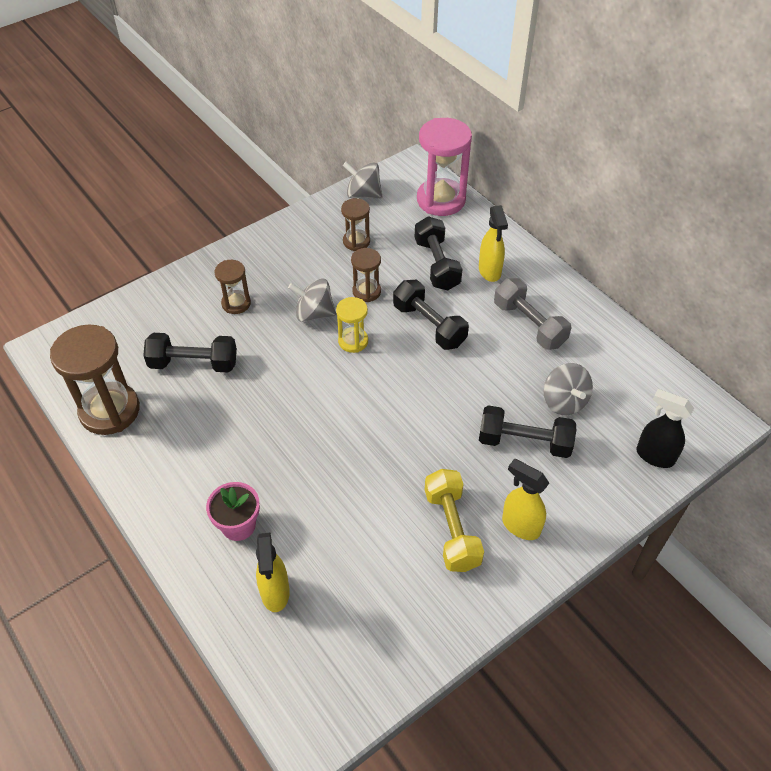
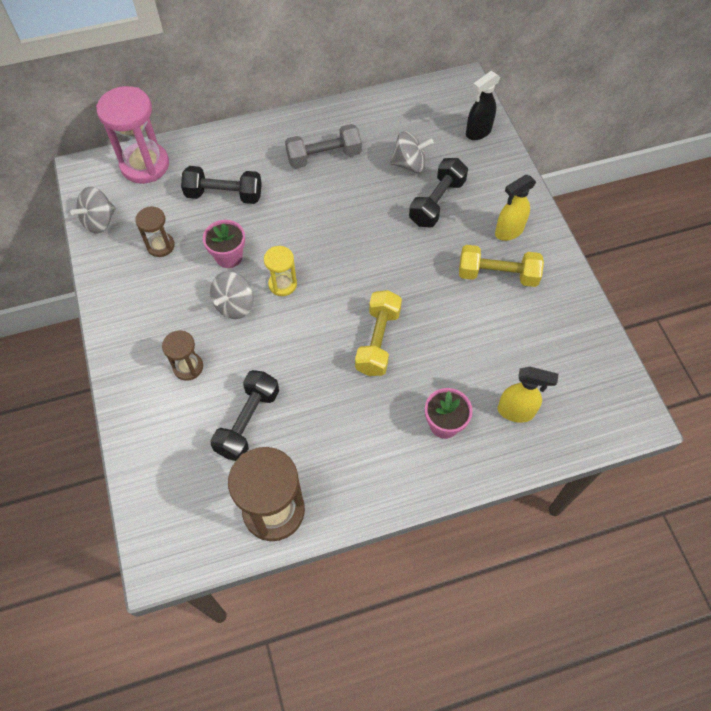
camera: 70 degrees left, 10 degrees up
(318, 438) = (378, 341): none -> yellow dumbbell
(366, 291) = (229, 257): brown hourglass -> pink flower pot
(429, 325) = (291, 223): black dumbbell -> none
(489, 271) = (252, 161): yellow spray bottle -> none

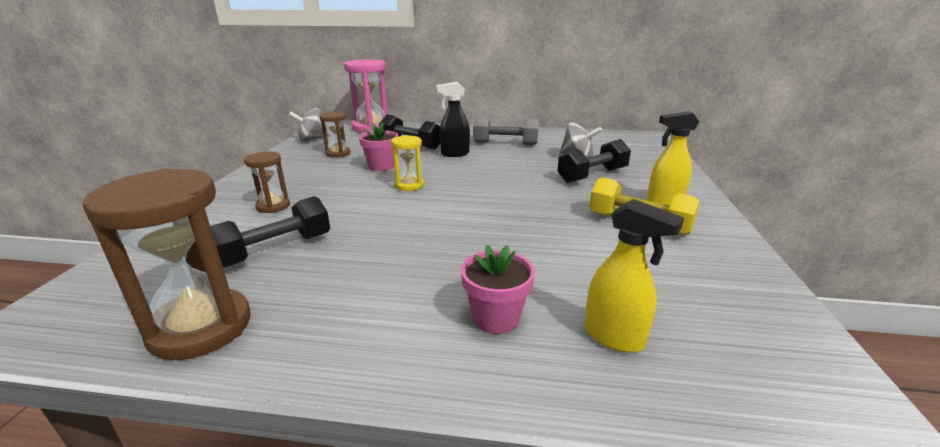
camera: 25 degrees right, 35 degrees down
(234, 305) = (356, 186): grey spinning top -> none
(378, 341) = (467, 233): yellow dumbbell -> none
(478, 132) = (653, 154): black spray bottle -> black spray bottle (454, 154)

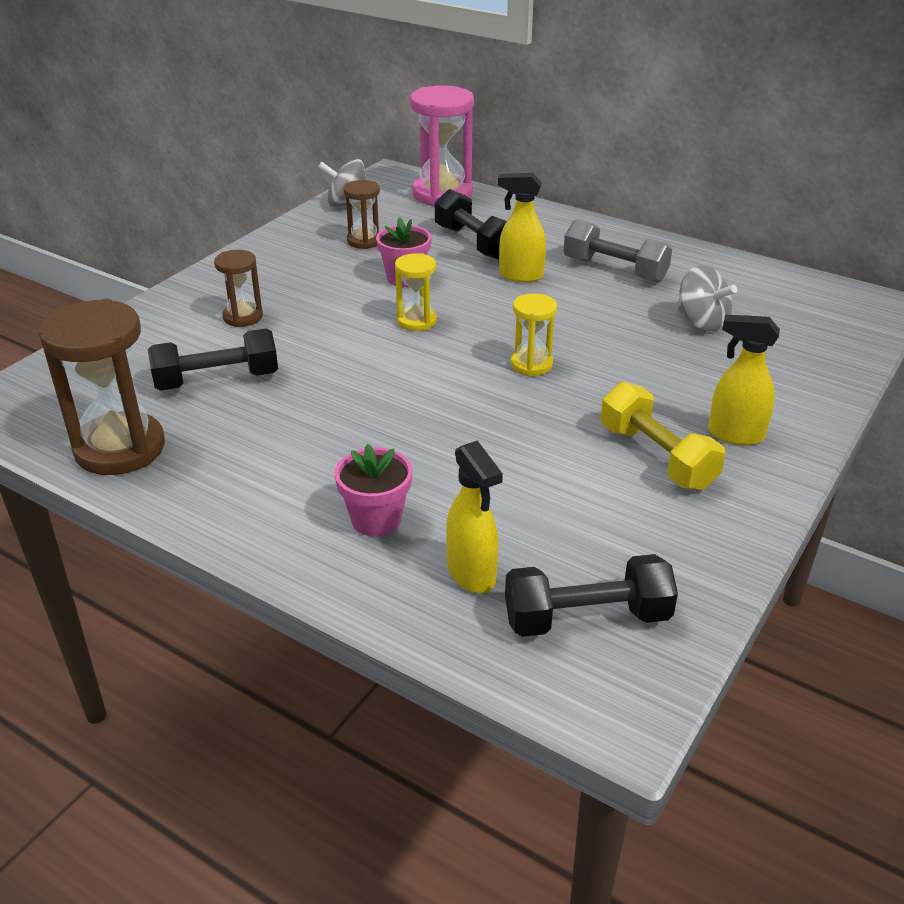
camera: 25 degrees right, 10 degrees up
(454, 154) = (520, 276): black spray bottle -> yellow spray bottle
(507, 193) = (531, 364): none -> yellow hourglass
(592, 175) = (683, 363): black dumbbell -> black dumbbell (587, 618)

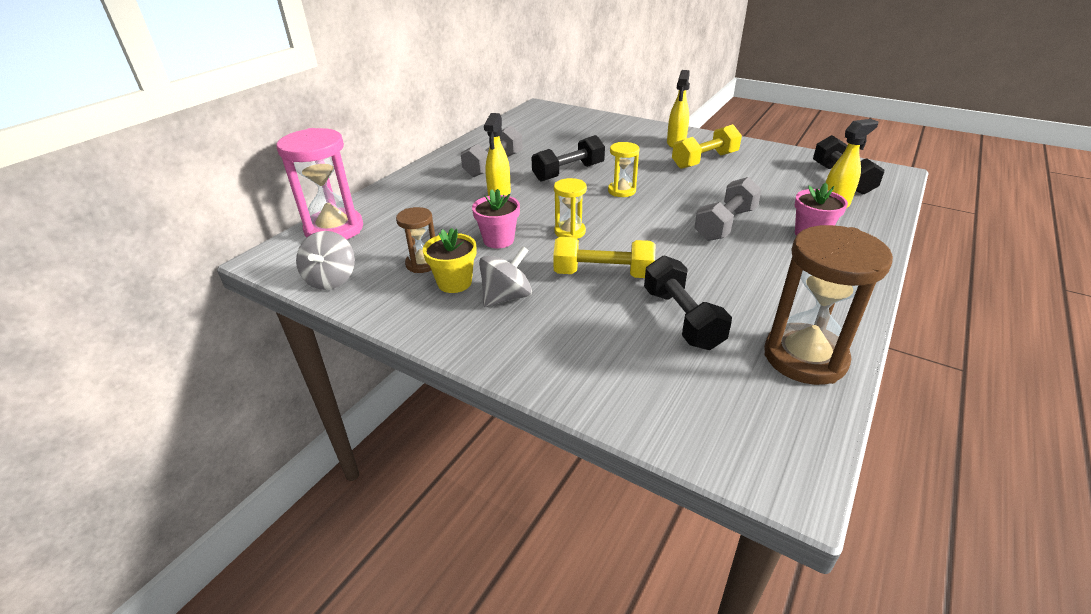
camera: 90 degrees left, 0 degrees up
(243, 317) = (570, 318): brown hourglass -> none
(317, 338) = (603, 274): none -> yellow dumbbell
(324, 258) = (454, 283): none -> yellow flower pot
(420, 442) = (725, 224): none -> grey dumbbell
(473, 243) = (439, 213): black dumbbell -> black dumbbell (568, 172)
(701, 322) = (562, 145): grey spinning top -> grey spinning top (506, 297)

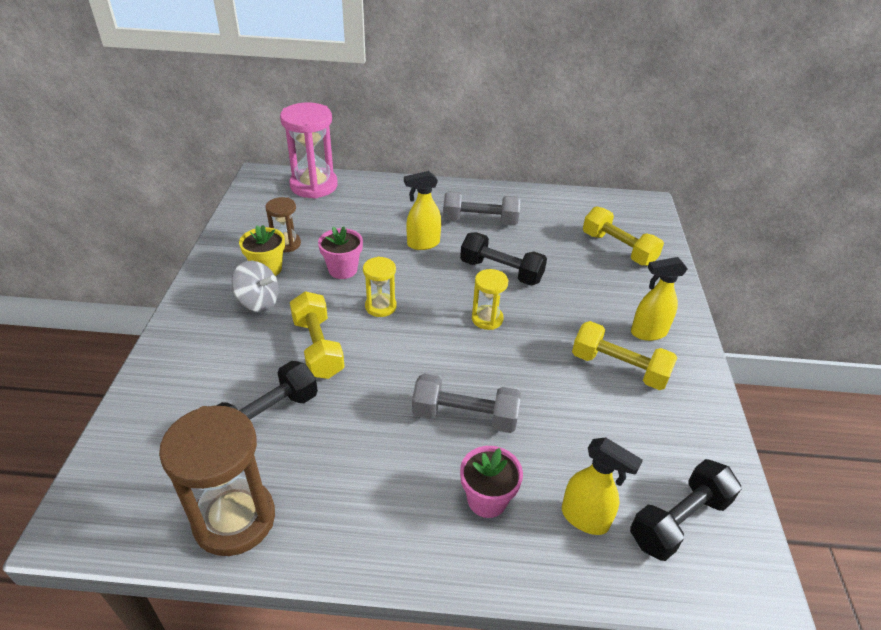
camera: 60 degrees right, 5 degrees up
(331, 279) = (247, 212): grey spinning top -> none
(580, 128) = (618, 249): none -> yellow dumbbell

